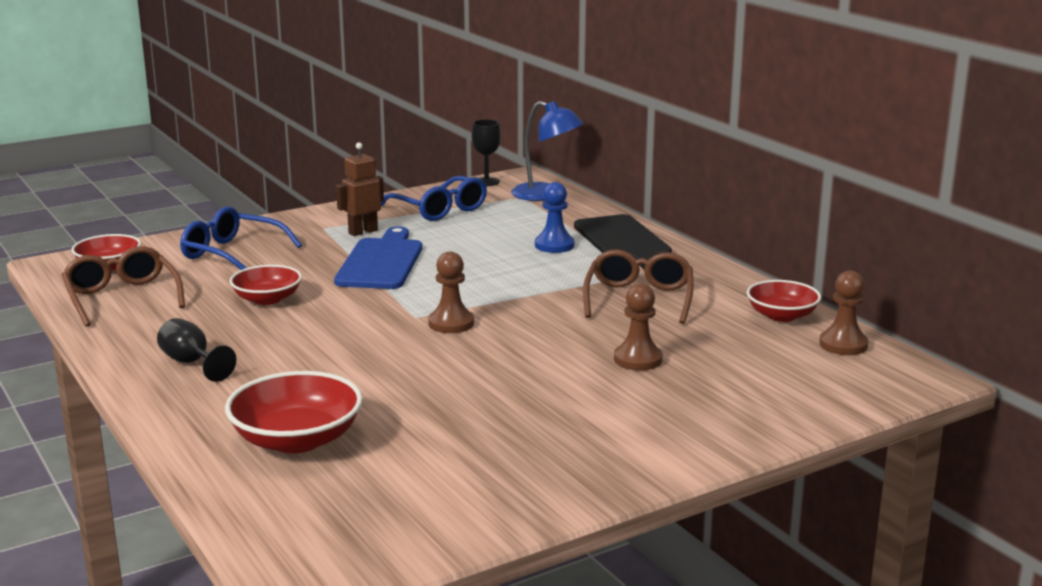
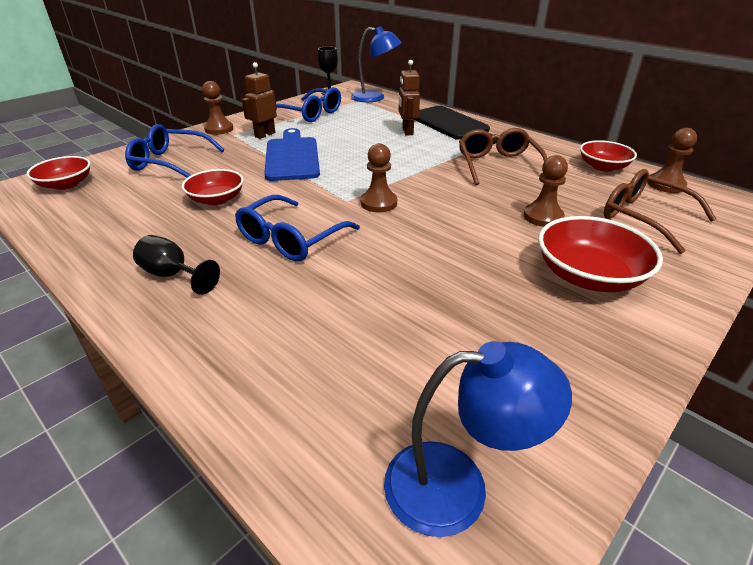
camera: 15 degrees left, 15 degrees up
(122, 298) = (85, 213): brown glasses -> brown glasses (644, 218)
(297, 440) = (317, 355): red bowl -> red bowl (588, 276)
(308, 219) = (219, 129): none -> brown pawn
(328, 346) = (291, 239): none -> blue glasses
(359, 530) = (457, 486): none -> blue lamp
(554, 245) = (407, 131): blue pawn -> brown robot

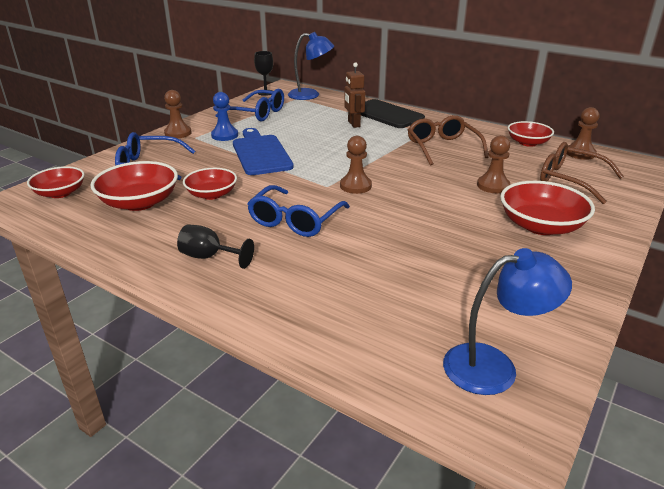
camera: 10 degrees left, 5 degrees down
(137, 202) = (139, 202): none -> red bowl
(265, 135) = (225, 135): brown robot -> blue pawn

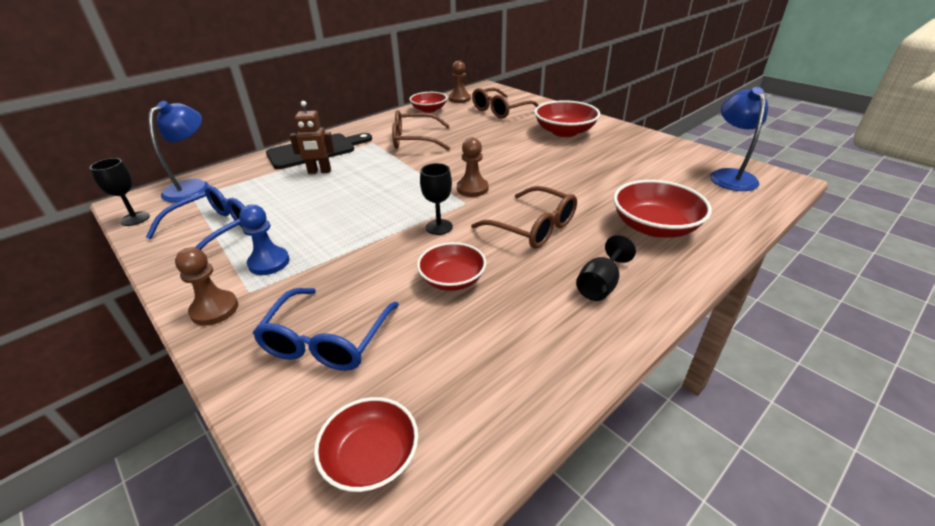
camera: 75 degrees left, 5 degrees up
(139, 202) = (450, 346): red bowl -> red bowl (654, 227)
(260, 153) = (354, 237): blue cutting board -> none
(283, 180) = (439, 227): none -> black goblet
(295, 220) = (533, 227): blue glasses -> brown glasses
(493, 186) = (498, 135): brown pawn -> none

